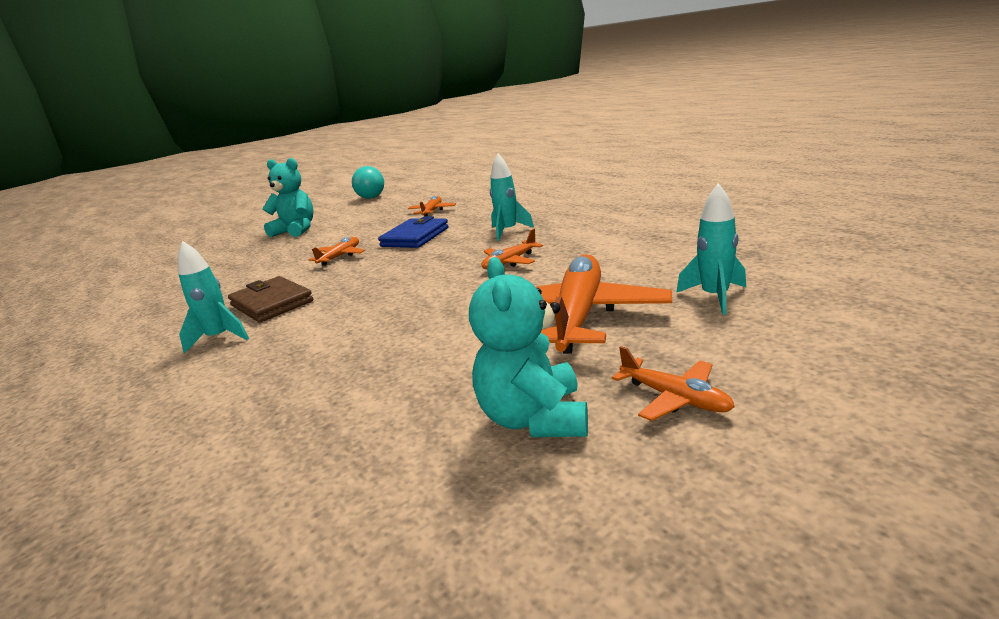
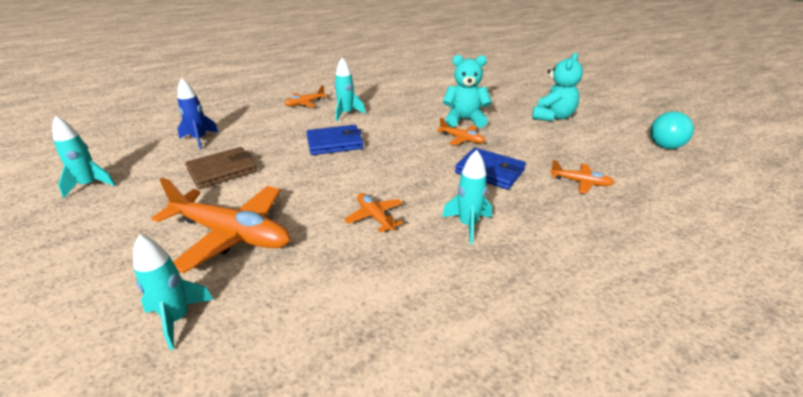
camera: 95 degrees right, 10 degrees up
(272, 303) = (384, 122): brown wallet -> brown wallet (222, 171)
(276, 466) = (199, 139): none -> blue rocket
(333, 320) = (335, 143): none -> blue wallet
(500, 536) = (90, 185): none -> turquoise rocket
(534, 418) = (145, 201): turquoise teddy bear -> turquoise teddy bear (464, 120)
(675, 398) = (95, 250): orange plane -> orange plane (305, 103)

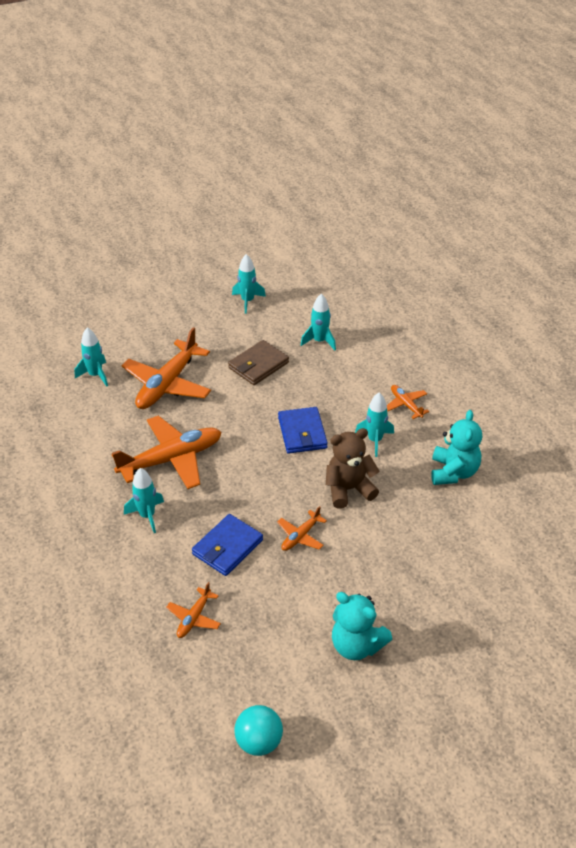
camera: 95 degrees right, 10 degrees up
(199, 139) = (319, 341): blue rocket -> turquoise rocket
(222, 171) = (258, 365): brown wallet -> brown wallet turned 75 degrees clockwise
(374, 216) = (171, 459): orange plane -> orange plane, size x2.07
(404, 122) = (348, 489): none -> brown teddy bear
(464, 120) = (352, 547): turquoise teddy bear -> turquoise teddy bear (453, 472)

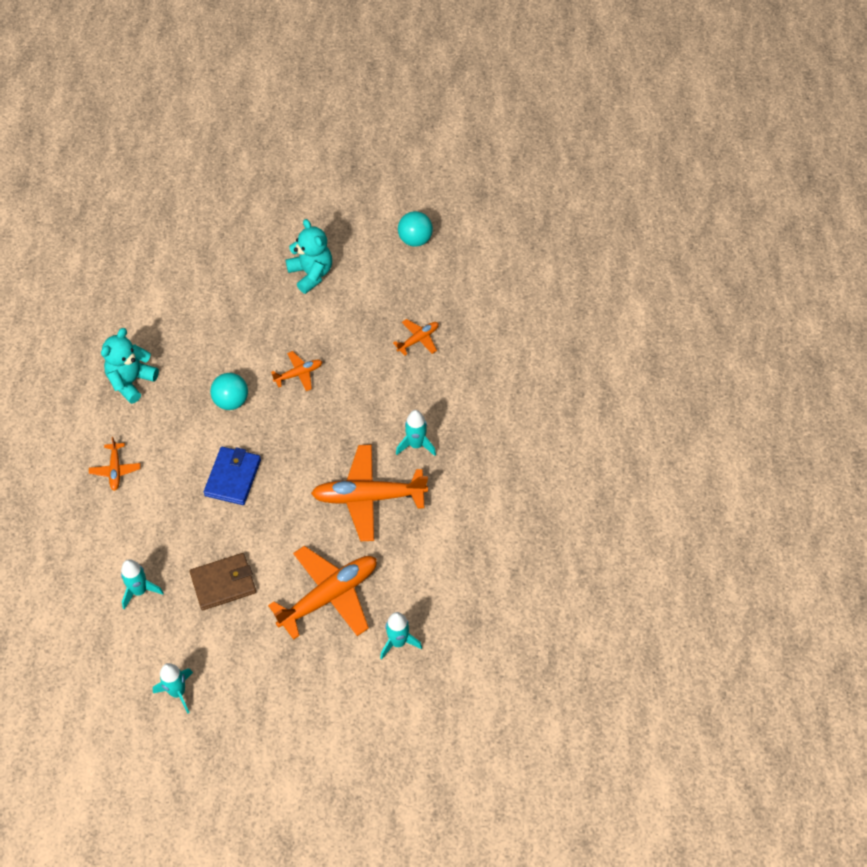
camera: 155 degrees left, 15 degrees up
(227, 547) = (363, 388): blue wallet -> none
(348, 489) = (231, 401): brown teddy bear -> turquoise ball
(375, 440) = (173, 441): turquoise rocket -> none

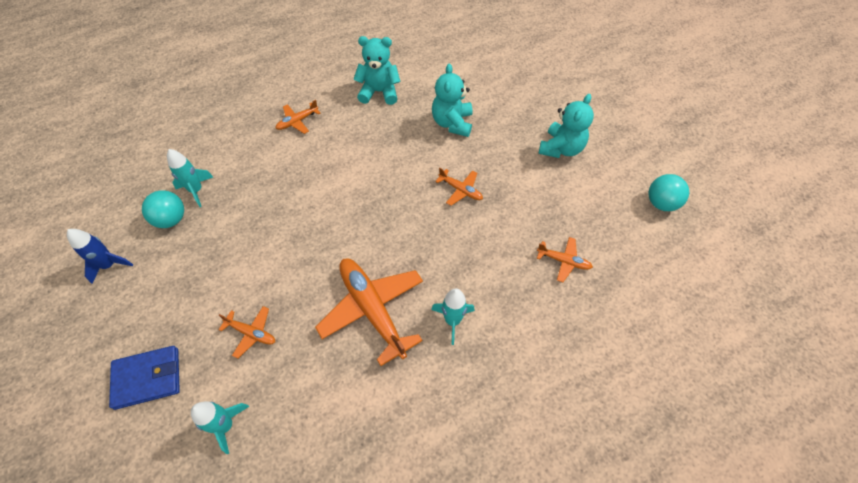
camera: 60 degrees right, 0 degrees up
(178, 692) = (109, 265): turquoise rocket -> blue rocket
(219, 340) = (452, 123): none -> turquoise teddy bear
(223, 583) = (228, 243): brown wallet -> none
(231, 401) = (403, 159): turquoise ball -> turquoise ball (171, 219)
(233, 477) = (333, 197): blue wallet -> blue wallet (147, 378)
(329, 596) = (251, 333): orange plane -> orange plane, size x0.48

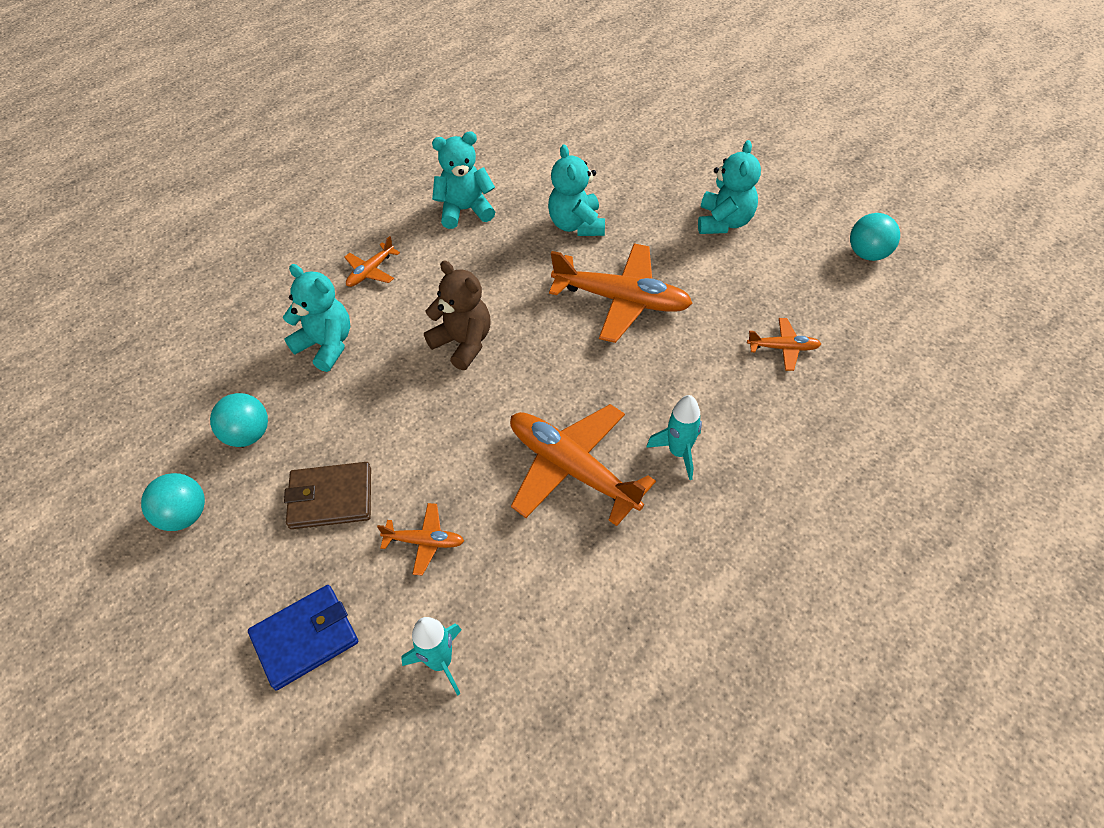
camera: 15 degrees left, 5 degrees down
(109, 265) = (184, 515): blue rocket -> turquoise ball
(196, 190) = (268, 390): turquoise rocket -> none
(204, 281) = (331, 498): none -> brown wallet
(246, 168) = (326, 345): none -> turquoise teddy bear
(337, 192) = (463, 343): none -> brown teddy bear
(461, 190) = (622, 300): orange plane -> orange plane, size x2.07

